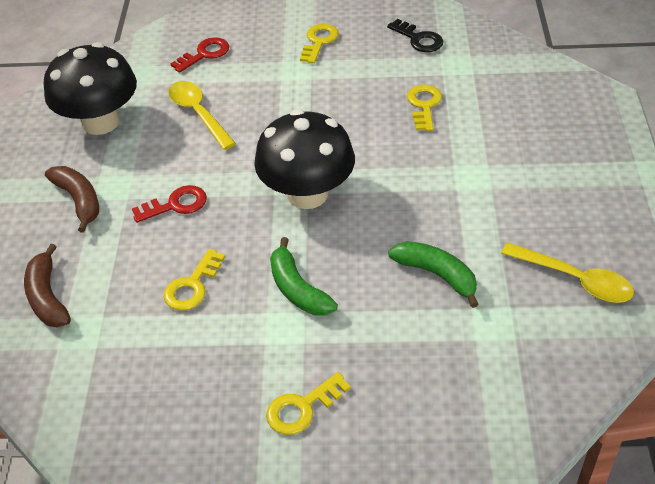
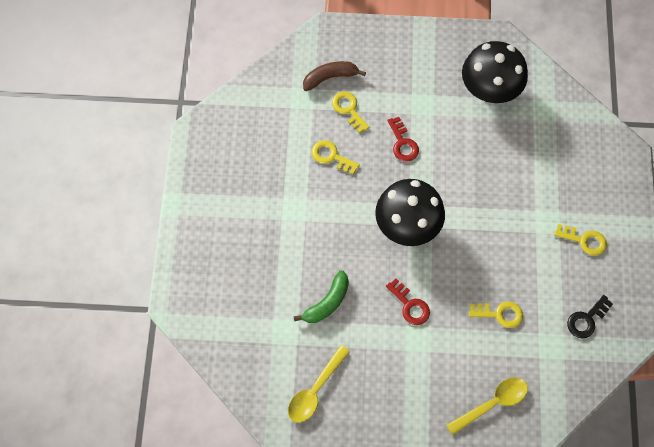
camera: 90 degrees right, 20 degrees up
(79, 201) = (410, 85): brown banana -> none
(198, 114) = (496, 153): yellow spoon -> yellow spoon (492, 403)
(205, 54) = (569, 155): red key -> red key (410, 305)
(297, 289) = (323, 217): green banana -> none
(302, 408) = (236, 217): yellow key -> yellow key (348, 109)

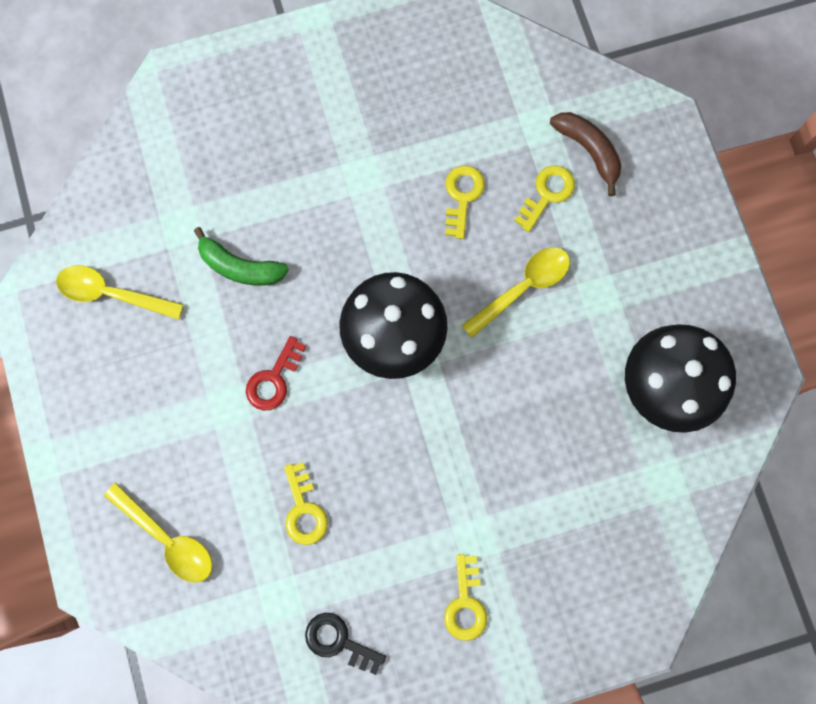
camera: 70 degrees right, 10 degrees up
(403, 143) = (522, 288): red key -> yellow spoon

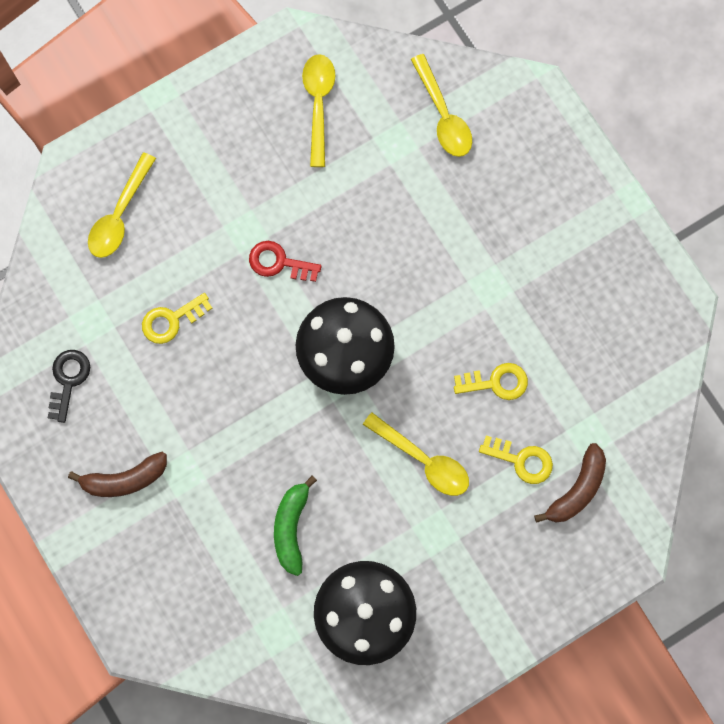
camera: 75 degrees right, 0 degrees up
(166, 172) = (443, 115): none -> yellow spoon
(240, 266) = (373, 204): green banana -> green banana (291, 527)
(465, 604) = (124, 479): yellow key -> brown banana

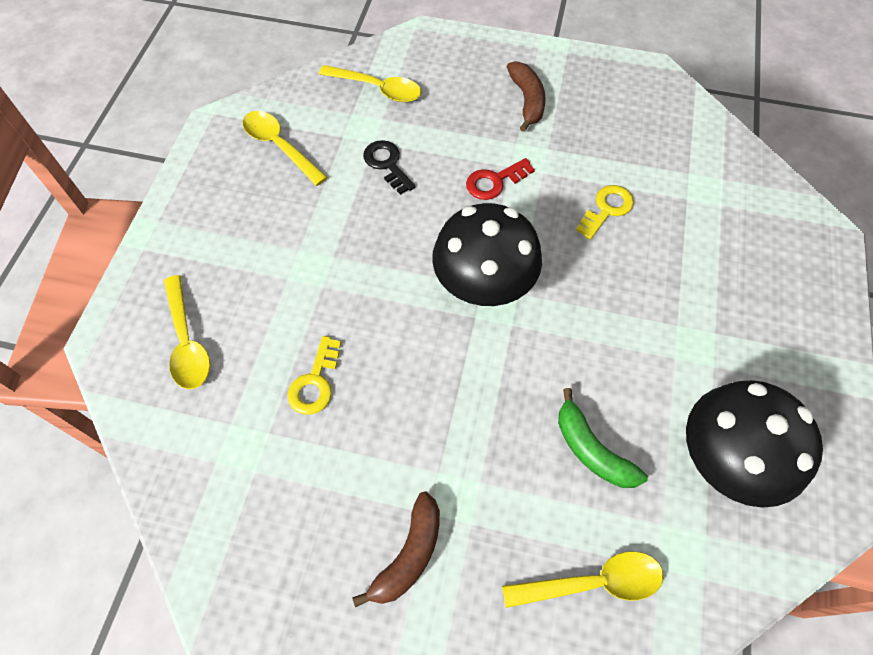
camera: 45 degrees left, 15 degrees down
(68, 380) = (267, 517): black key -> black key (387, 164)
(278, 262) = (360, 266): red key -> red key (494, 182)
(423, 459) = (623, 303): yellow spoon -> yellow spoon (592, 582)
(521, 460) = (686, 241): yellow key -> none
(576, 489) = (742, 227): brown banana -> brown banana (527, 100)

